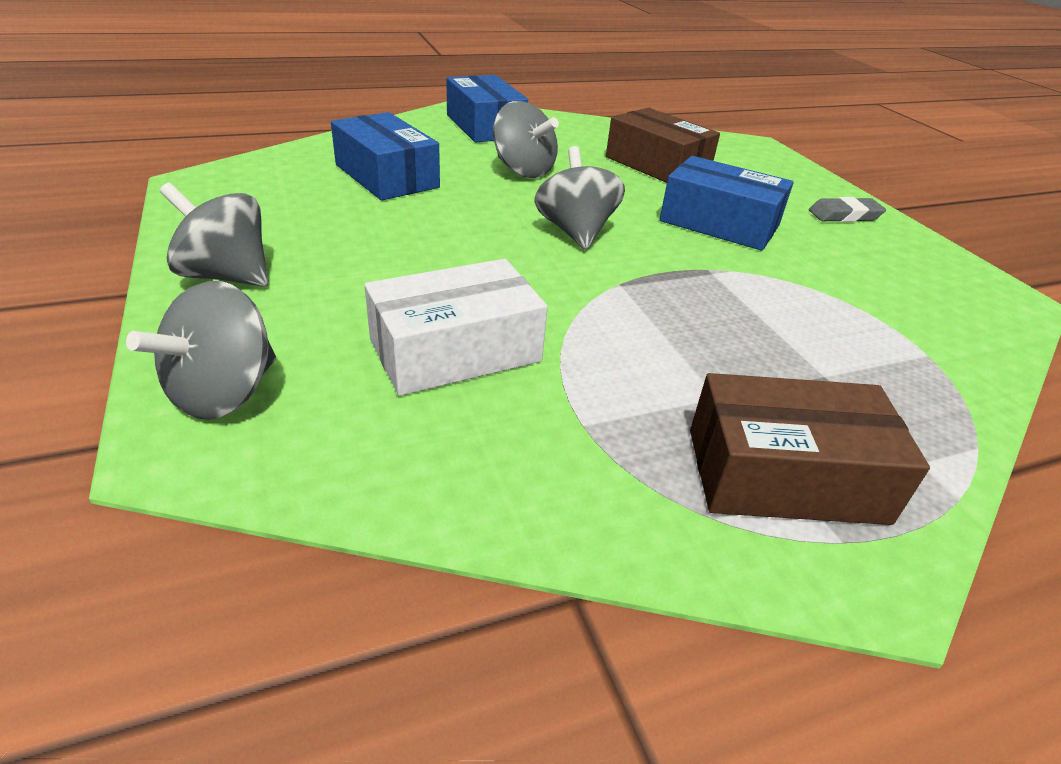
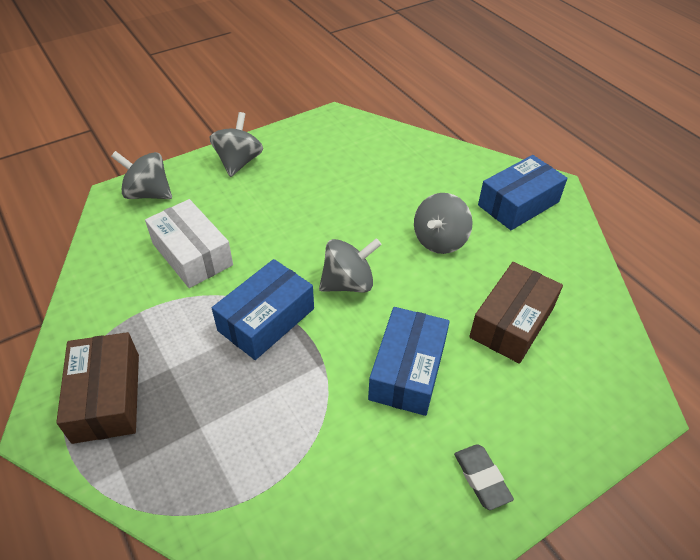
camera: 80 degrees right, 10 degrees up
(386, 176) = (386, 179): blue box -> blue box (266, 319)

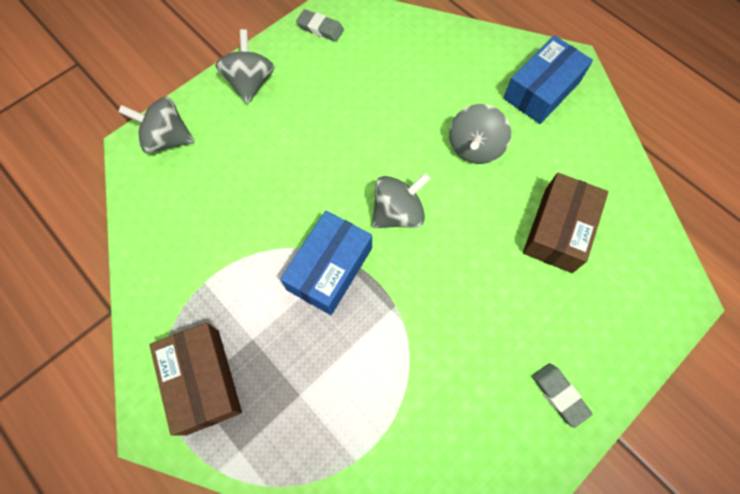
camera: 10 degrees left, 20 degrees up
(192, 254) = (236, 206): white box -> none
(316, 130) = (320, 28): none -> grey eraser
(407, 370) = (473, 299): blue box -> none

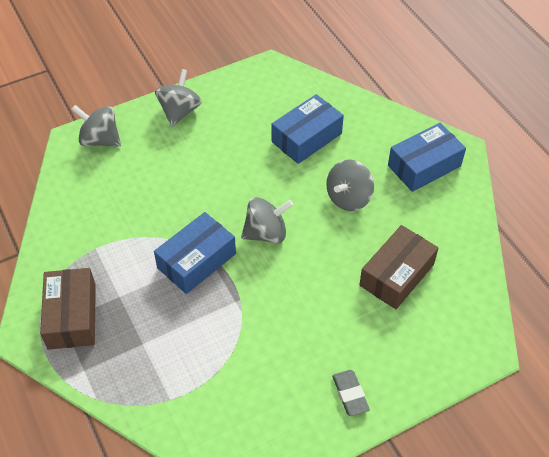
camera: 15 degrees right, 15 degrees down
(320, 28) = (251, 81): grey eraser -> none
(404, 84) = (306, 138): none -> blue box

